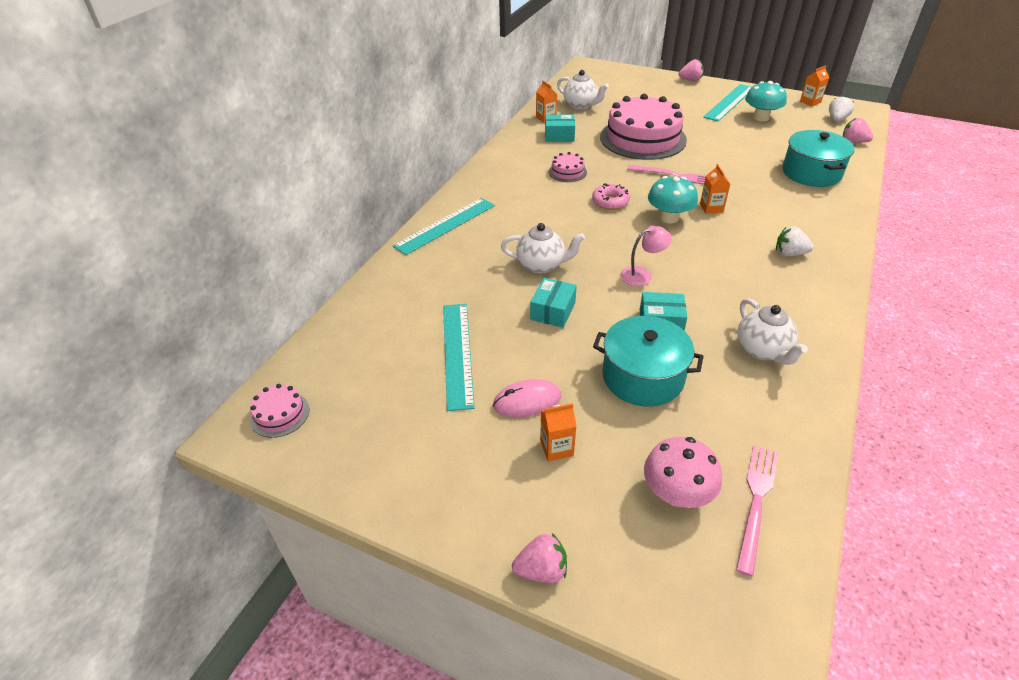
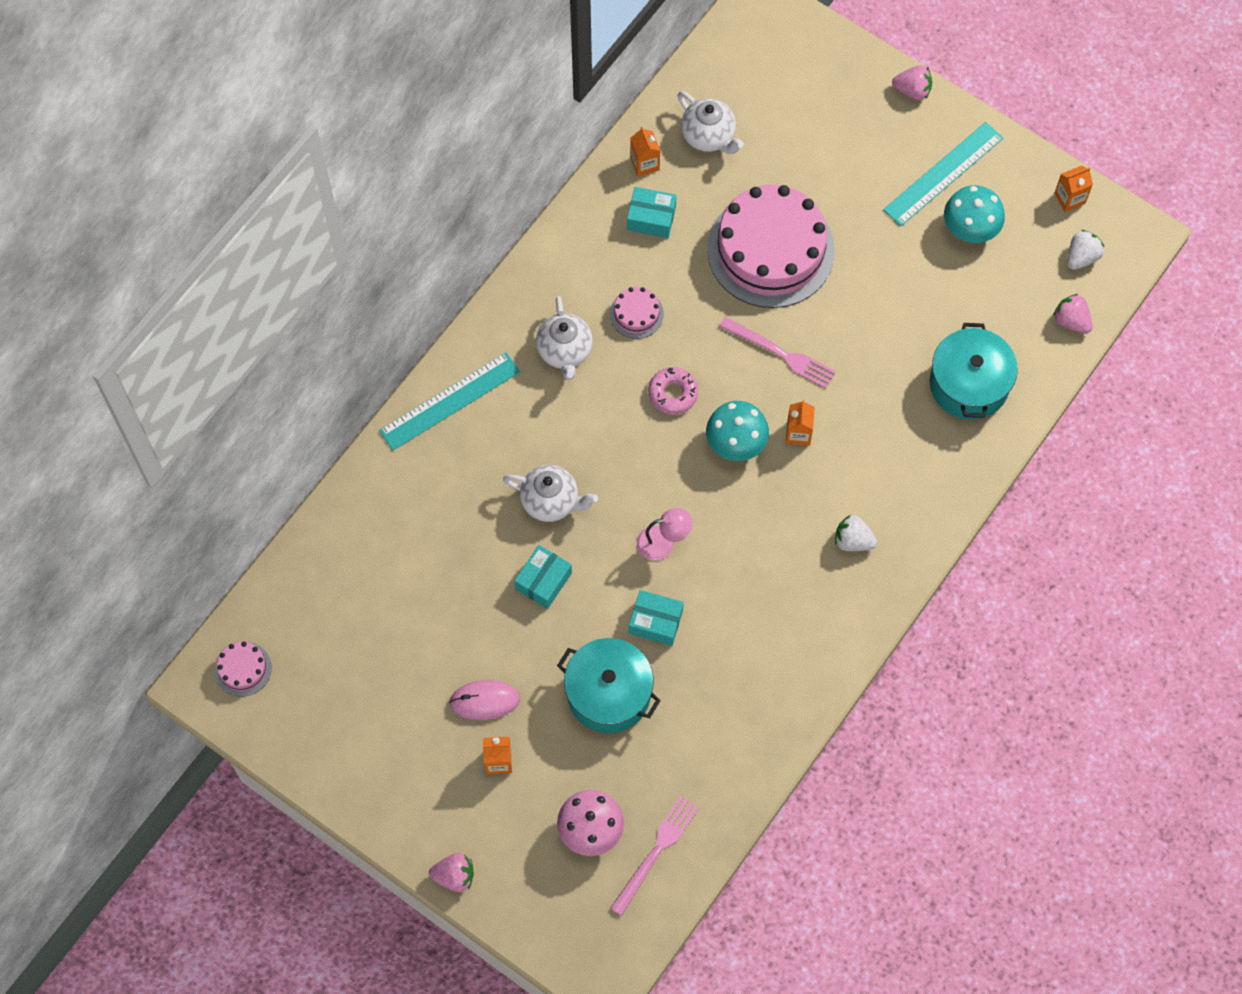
camera: 10 degrees right, 25 degrees up
(457, 353) = (427, 623): turquoise ruler -> none
(762, 350) = (746, 683): white teapot -> white teapot (565, 351)

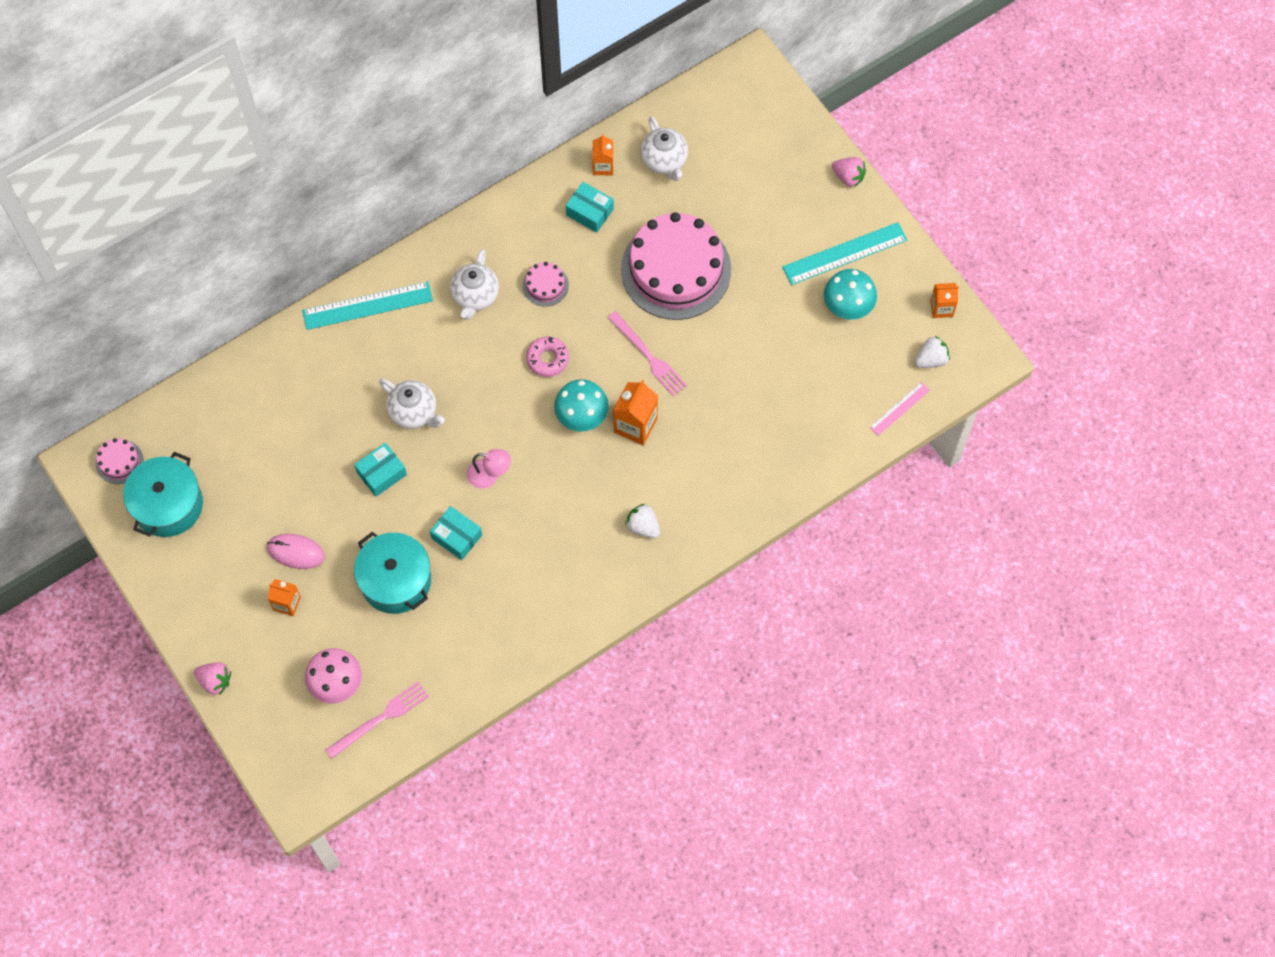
camera: 20 degrees right, 0 degrees up
(798, 433) = (635, 425): orange carton -> orange carton, size x1.58
(969, 384) = (792, 432): turquoise pot -> turquoise pot (168, 504)
(1071, 321) = (899, 409): pink strawberry -> pink ruler

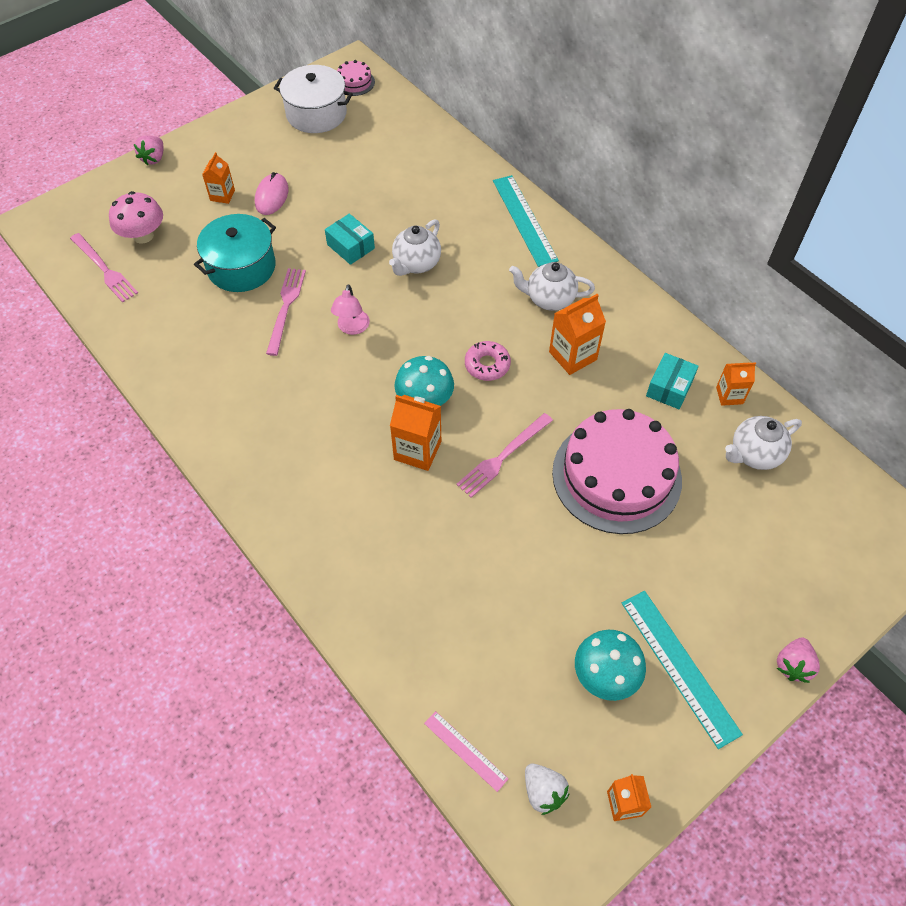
camera: 85 degrees right, 10 degrees down
(168, 504) = (316, 114): turquoise pot -> white pot
(457, 536) = (286, 308): turquoise box -> pink fork
(545, 285) = (572, 356): pink cake -> orange carton
(643, 526) = (297, 467): white strawberry -> none

